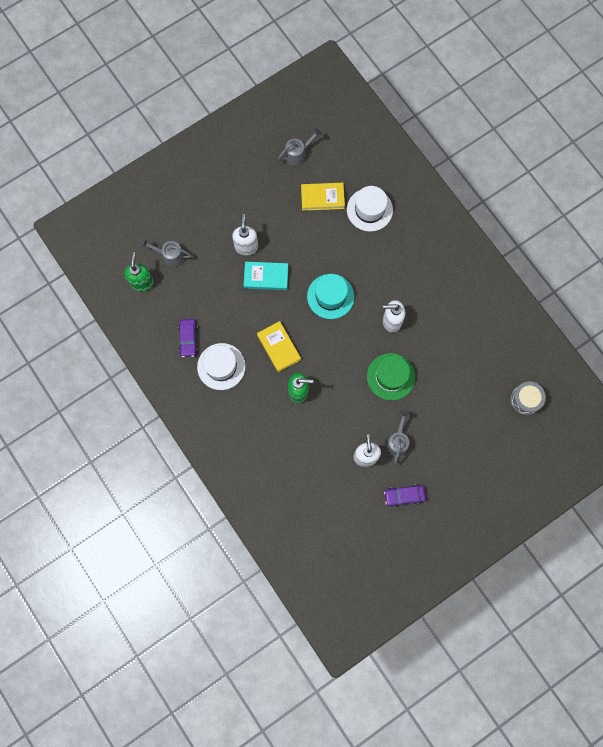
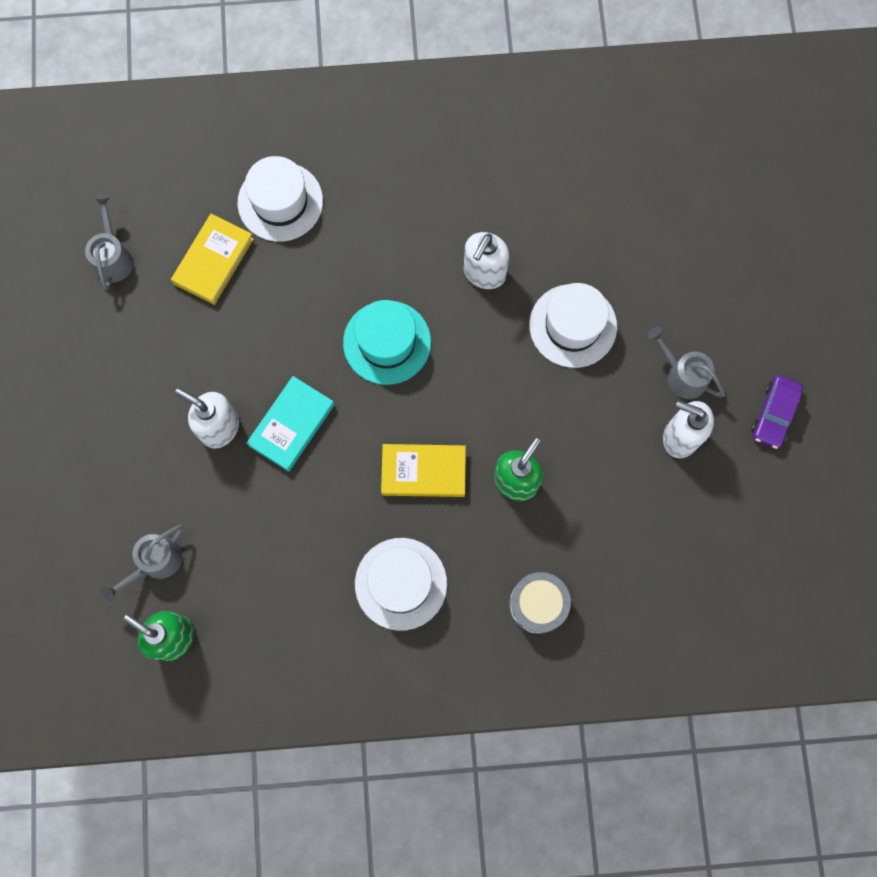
camera: 60 degrees left, 0 degrees up
(188, 339) = (321, 612): purple car -> none
(390, 376) = (573, 326): green hat -> white hat
(525, 400) = (720, 153): grey drum -> grey drum (537, 604)

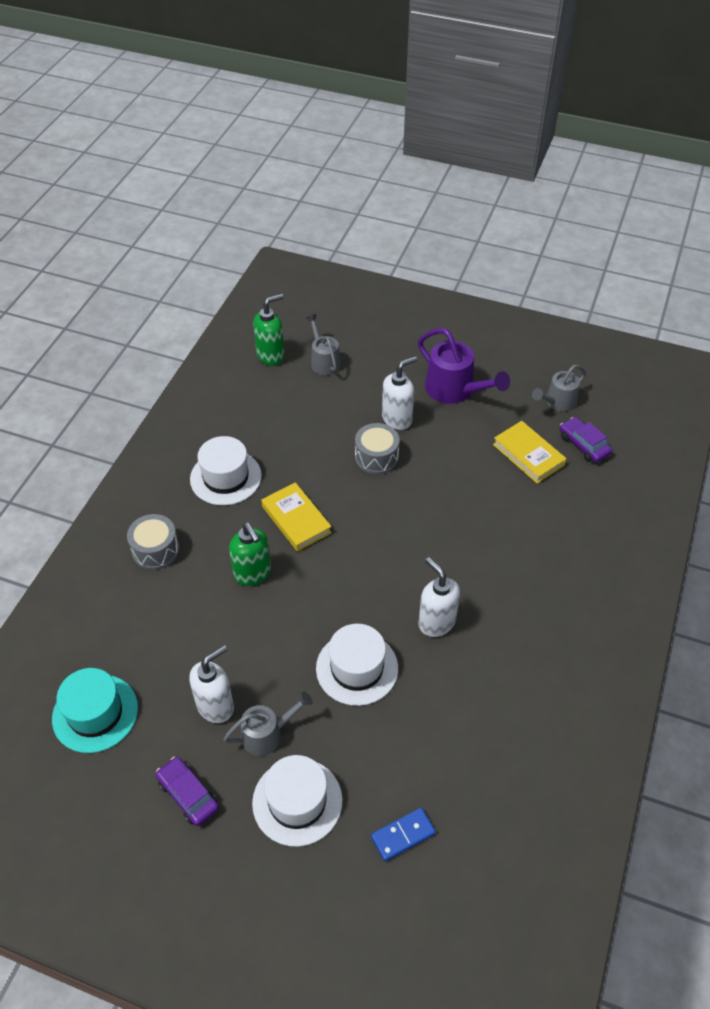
camera: 115 degrees right, 25 degrees down
(113, 257) = (557, 402): grey watering can -> grey watering can turned 120 degrees clockwise
(142, 379) = (455, 390): none -> purple watering can
(171, 208) = (584, 444): none -> purple car
(280, 202) = (562, 510): white hat -> white hat (297, 801)
(292, 425) = (376, 457): turquoise book -> grey drum
(387, 342) = (410, 535): turquoise hat -> turquoise hat (95, 713)
(423, 472) = (296, 519): yellow book -> yellow book turned 60 degrees counterclockwise
(710, 219) = (403, 835): none -> blue domino

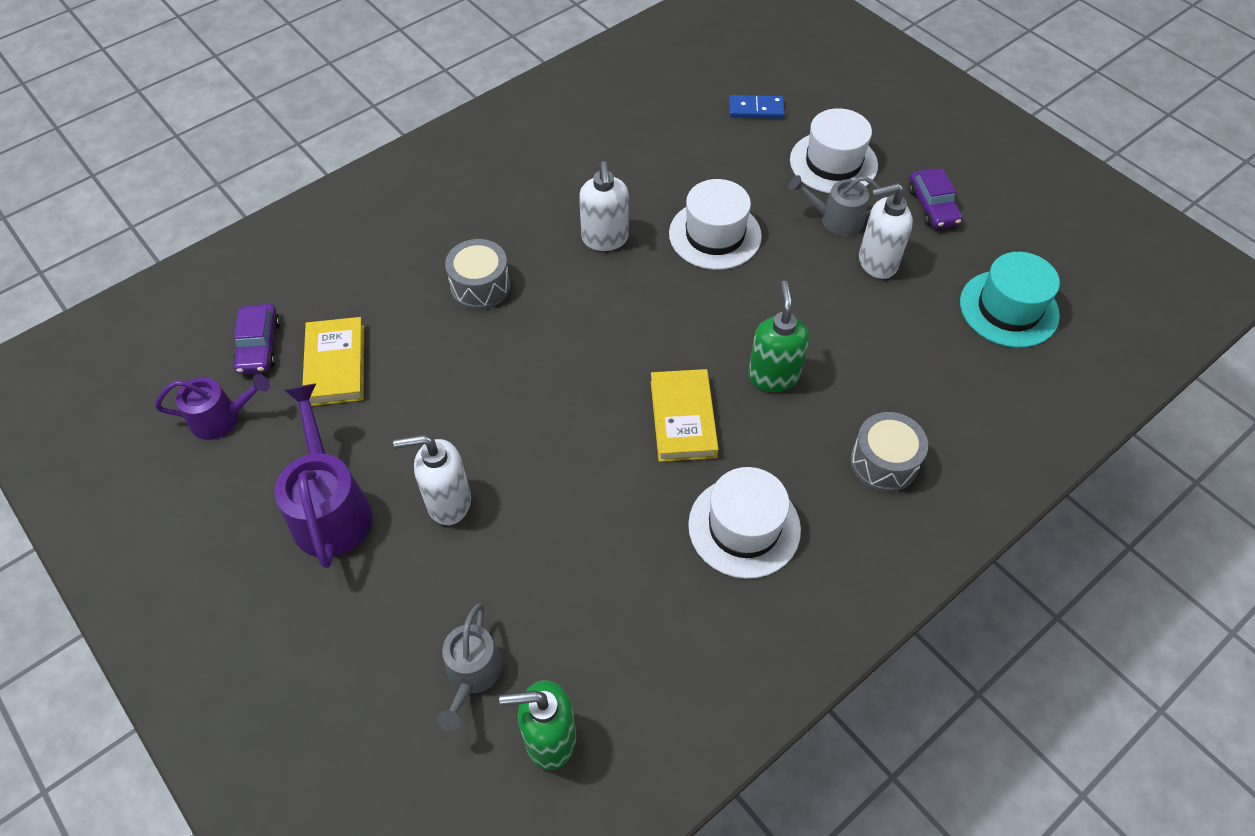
camera: 150 degrees left, 5 degrees up
(376, 457) = (522, 456): grey drum -> grey drum (480, 286)
(557, 402) = (222, 418): grey watering can -> purple watering can

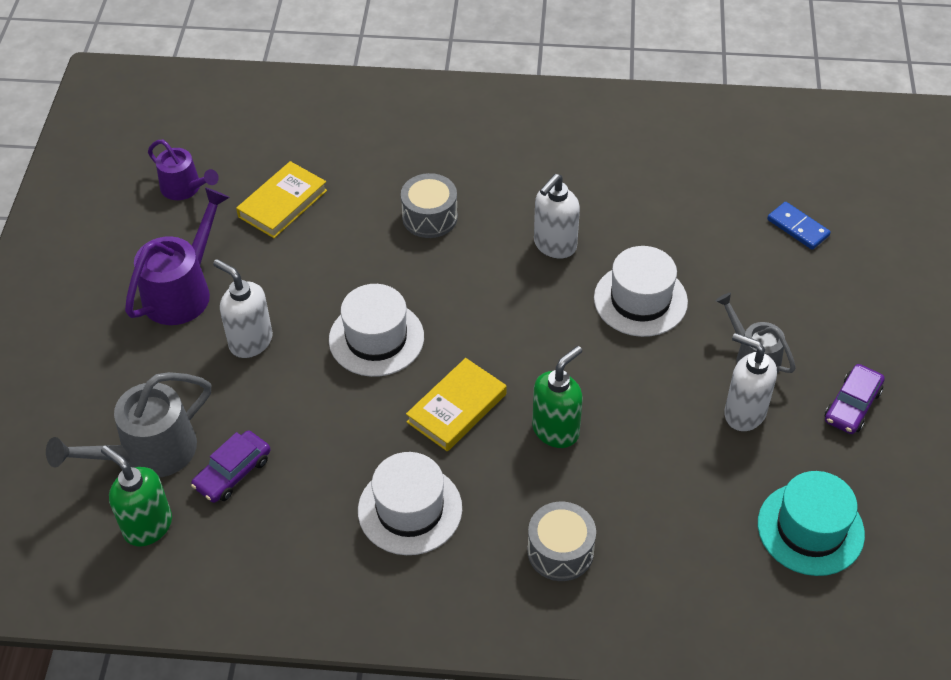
camera: 45 degrees right, 5 degrees down
(259, 345) = (253, 158): purple car -> purple car (233, 472)
(472, 675) = (148, 453): grey watering can -> grey watering can, size x1.58
(833, 163) = (809, 313): white hat -> white hat (376, 338)

